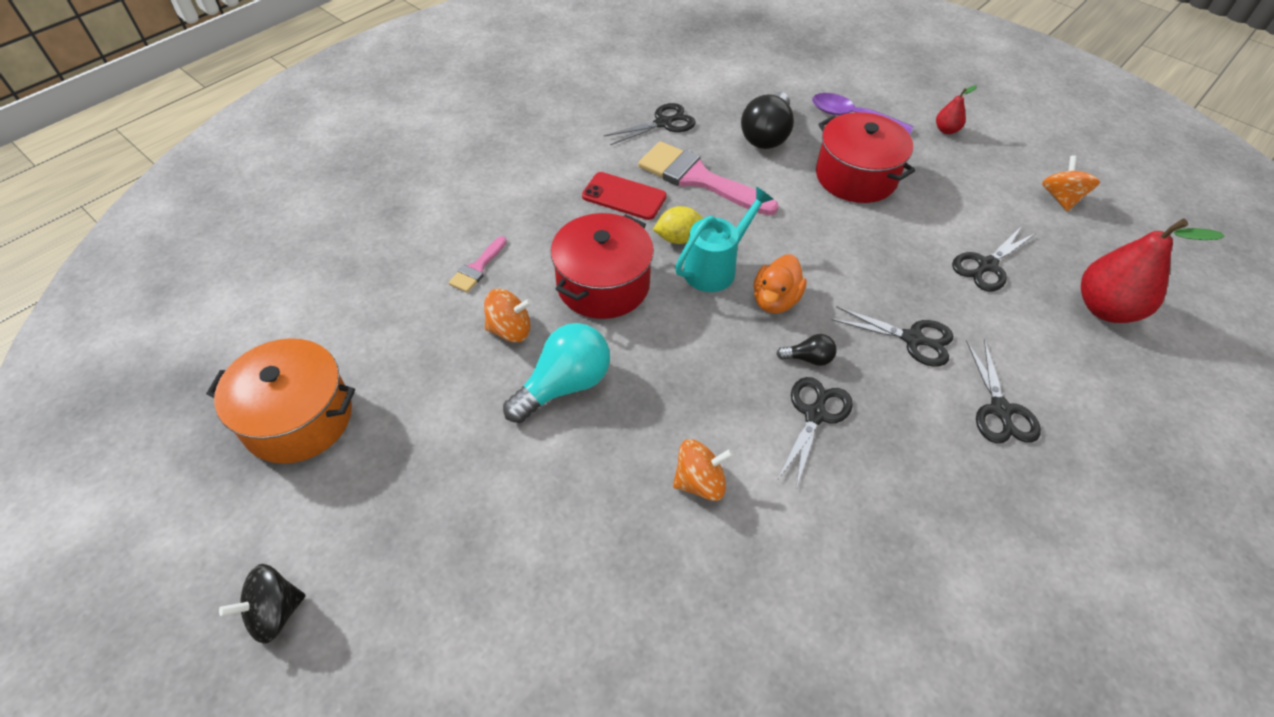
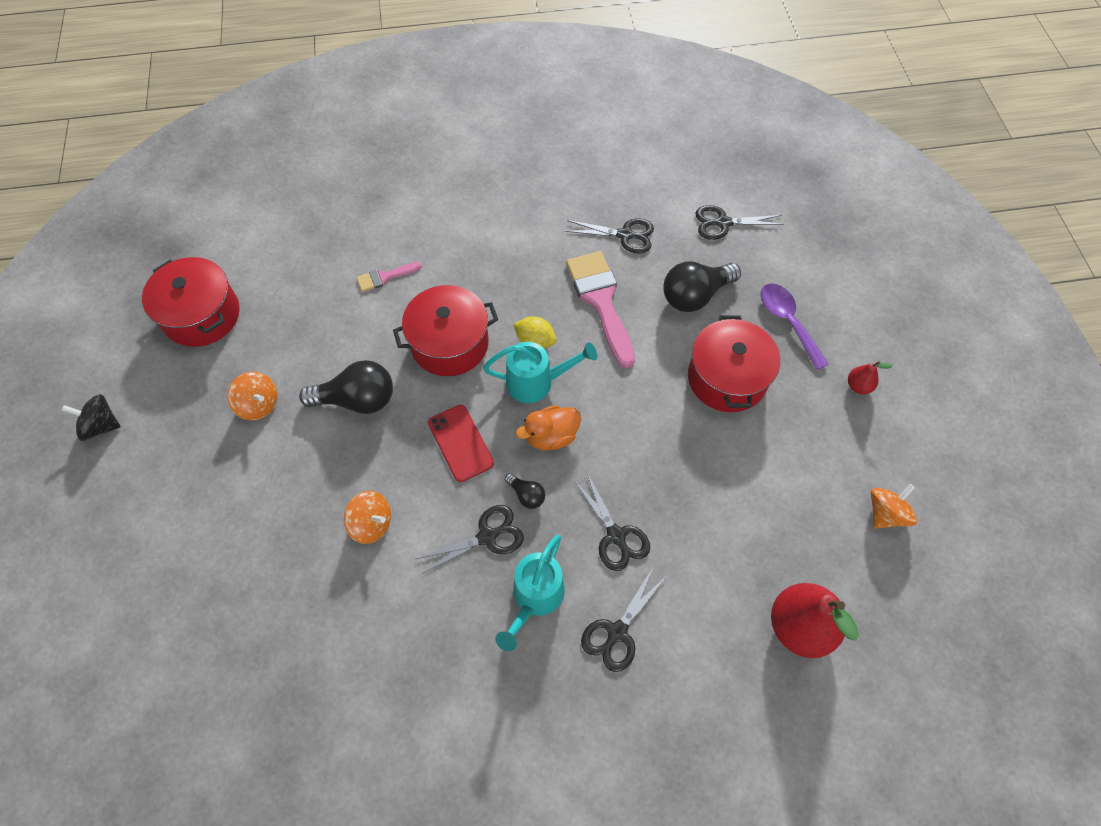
camera: 40 degrees right, 10 degrees up
(298, 418) = (202, 315): orange pot -> red pot
(510, 330) = (362, 337): orange spinning top -> orange spinning top (259, 404)
(564, 385) = (357, 400): turquoise light bulb -> black light bulb
(624, 196) = (532, 282): red phone -> red phone (460, 443)
(910, 434) = (535, 598): none -> turquoise watering can
(987, 266) = (744, 523): black scissors -> black scissors (723, 223)

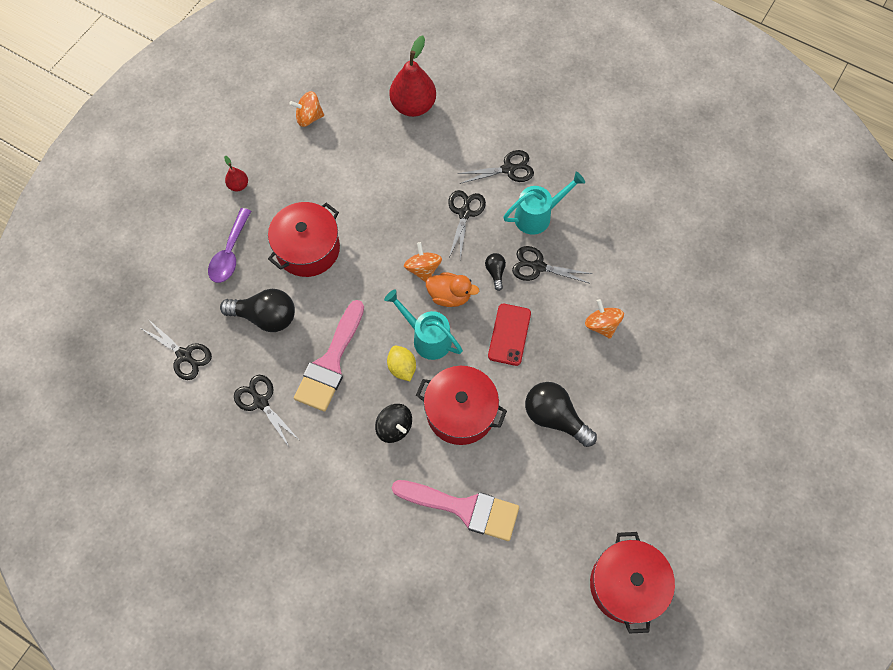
camera: 140 degrees left, 5 degrees up
(101, 426) = (748, 537): black spinning top -> black spinning top (394, 427)
(259, 404) = (625, 467): orange spinning top -> orange spinning top (423, 269)
(384, 277) = (464, 508): pink brush -> pink brush, size x2.04

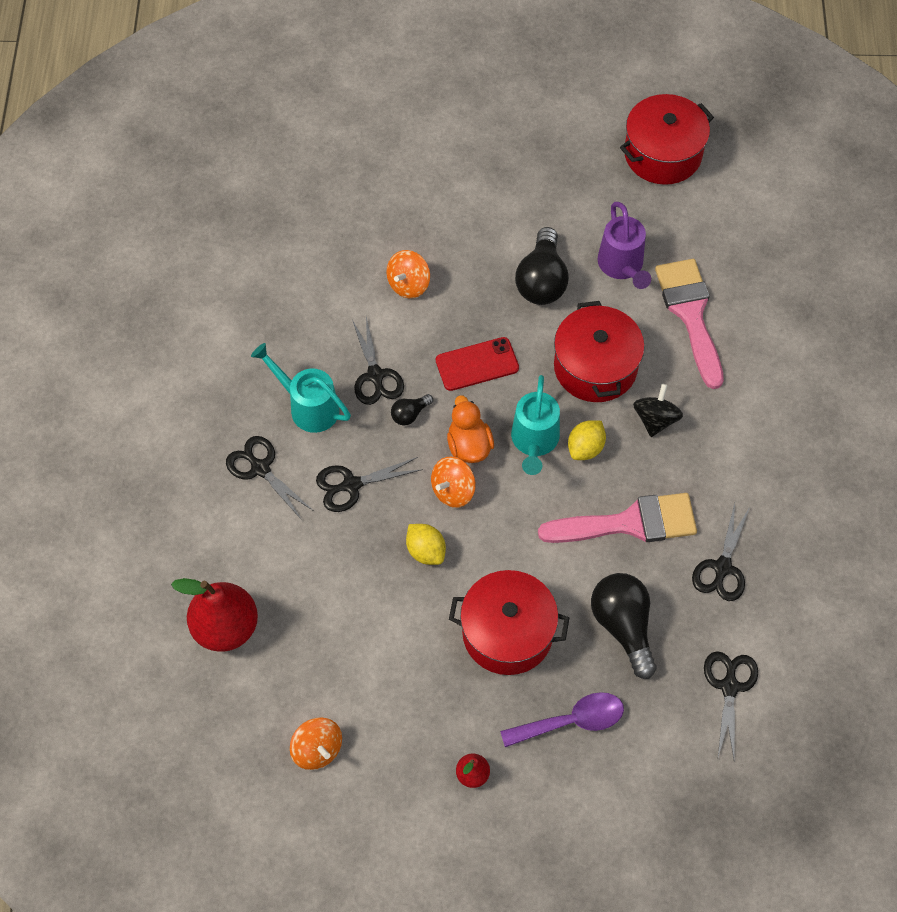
camera: 120 degrees left, 5 degrees down
(391, 232) = (426, 551): none -> yellow lemon
(535, 484) = (622, 266): none -> purple watering can

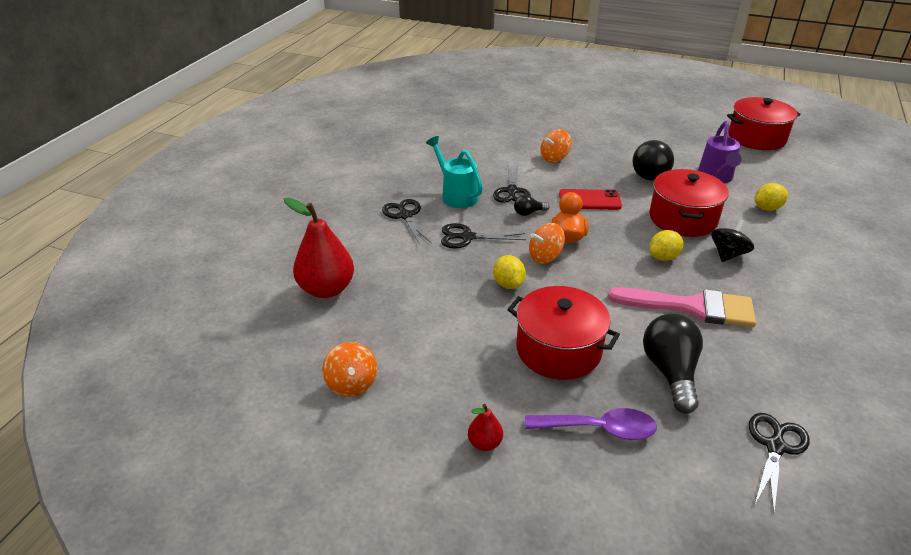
camera: 20 degrees right, 25 degrees down
(534, 442) = (621, 245): turquoise watering can -> none
(690, 314) = (767, 208): pink brush -> yellow lemon
(722, 568) = (777, 356): black scissors -> none

